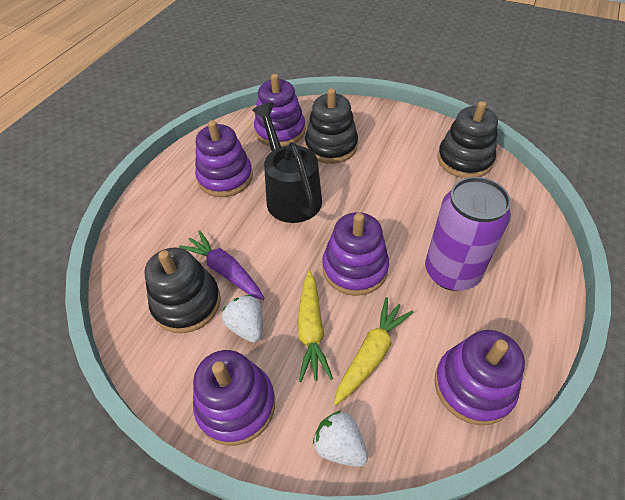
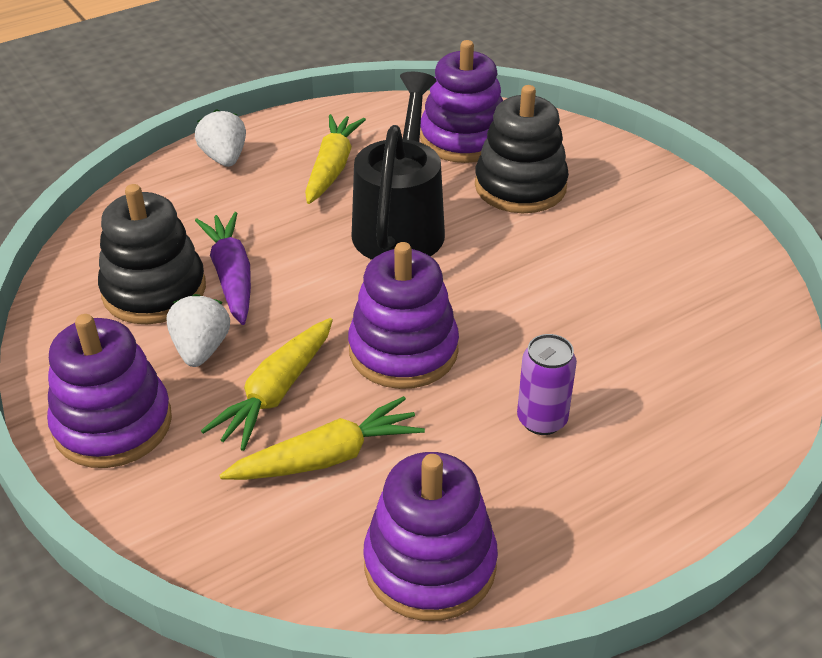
camera: 30 degrees right, 10 degrees down
(225, 177) = (332, 168): purple stacking toy -> yellow carrot
(339, 445) = (191, 530): white strawberry -> white strawberry (224, 158)
(451, 272) = (542, 420): purple can -> purple can, size x0.51
(464, 160) = (720, 287): black stacking toy -> none

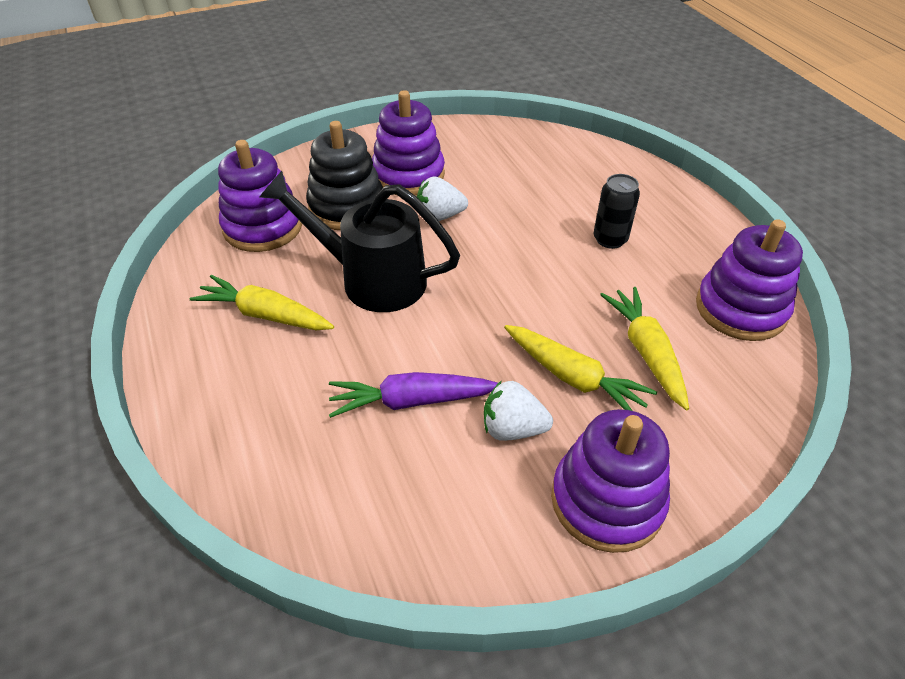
camera: 80 degrees left, 5 degrees up
(154, 290) = (417, 466): black stacking toy -> none
(224, 158) = (204, 398): white strawberry -> white strawberry (439, 216)
(403, 350) = (532, 297): purple stacking toy -> purple stacking toy (408, 175)
(542, 420) = (610, 239): purple can -> black can

